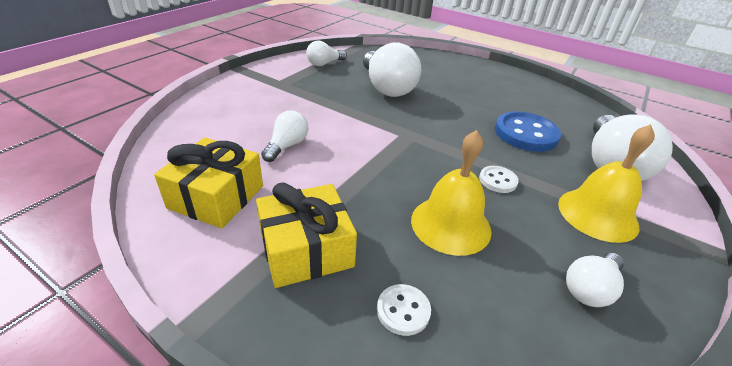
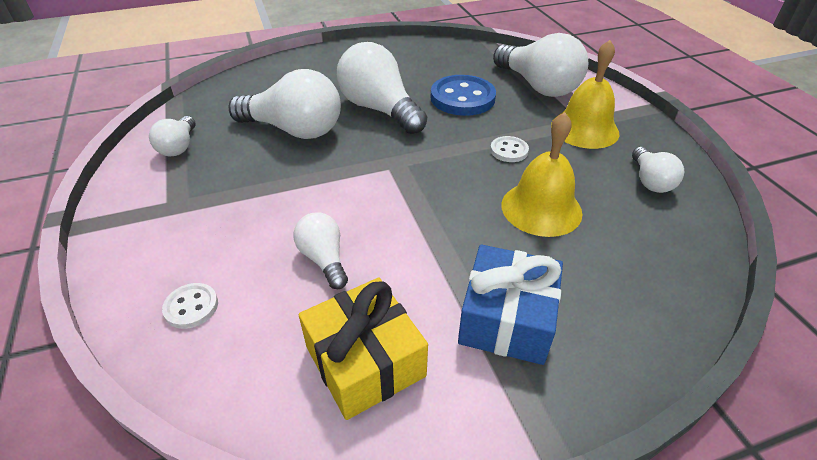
camera: 50 degrees left, 5 degrees up
(306, 249) = (506, 319): yellow gift -> blue gift
(403, 310) = (617, 289): white button -> white button (191, 307)
(454, 106) = (379, 109): none -> white light bulb

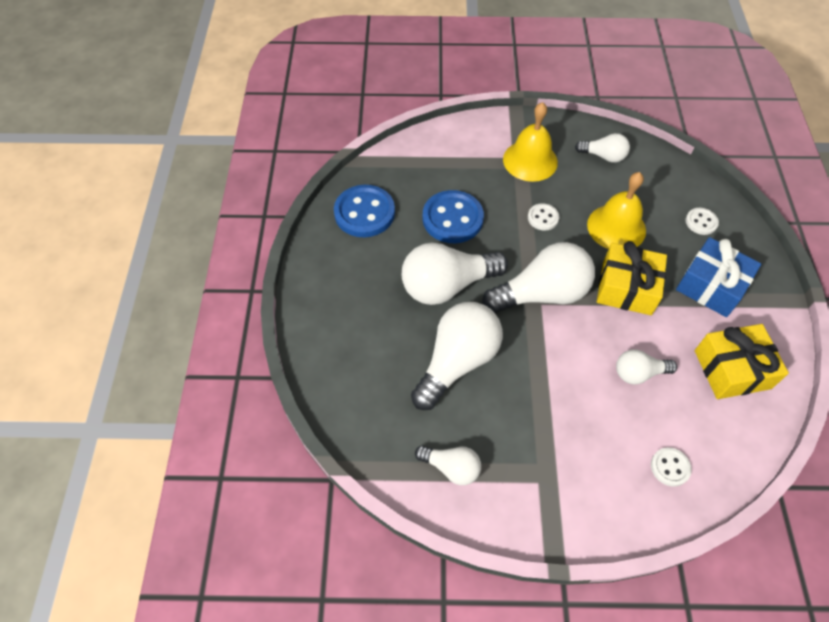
camera: 70 degrees left, 15 degrees up
(434, 57) = (364, 213): none -> blue button
(449, 231) = (626, 288): none -> yellow gift
(538, 86) = (455, 160): white light bulb -> white light bulb (542, 294)
(622, 293) = (701, 222): none -> white button

